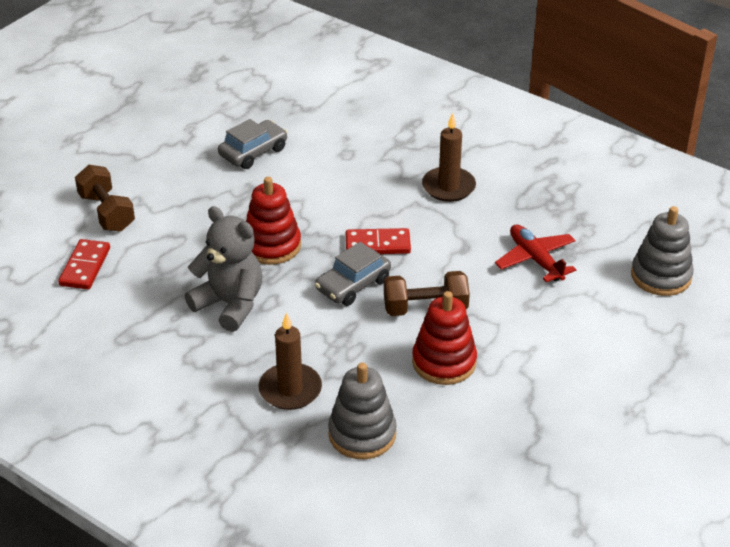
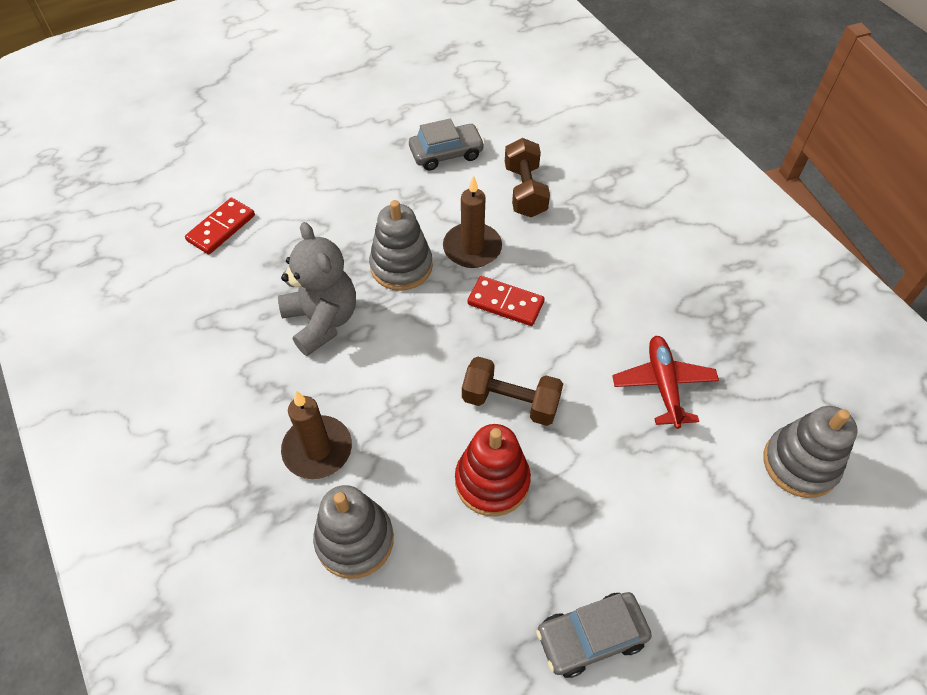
camera: 25 degrees right, 15 degrees up
(107, 212) = (276, 175): brown dumbbell -> brown dumbbell (525, 191)
(271, 246) = (401, 266): red stacking toy -> grey stacking toy
(353, 285) = (453, 343): grey car -> grey car (591, 637)
(448, 187) = (616, 258): brown candle -> brown candle (472, 248)

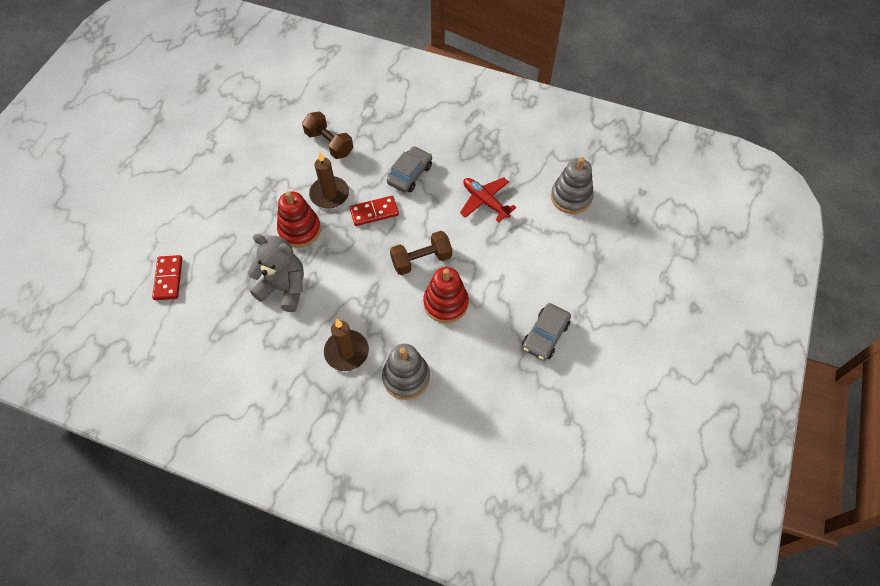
camera: 40 degrees left, 5 degrees up
(401, 266) = (299, 230): grey stacking toy -> red stacking toy
(446, 153) = (263, 149): grey car -> grey car (410, 174)

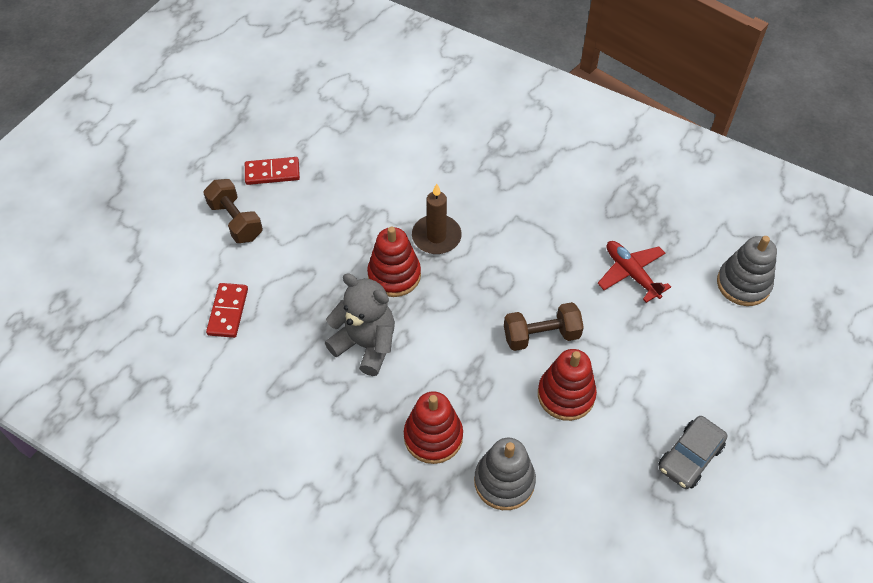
camera: 10 degrees right, 5 degrees down
(329, 143) = (444, 174): brown dumbbell -> brown dumbbell (236, 221)
(346, 352) = (433, 436): brown candle -> red stacking toy
(374, 212) = (489, 267): red domino -> red domino (272, 173)
(410, 174) = (539, 226): grey car -> none

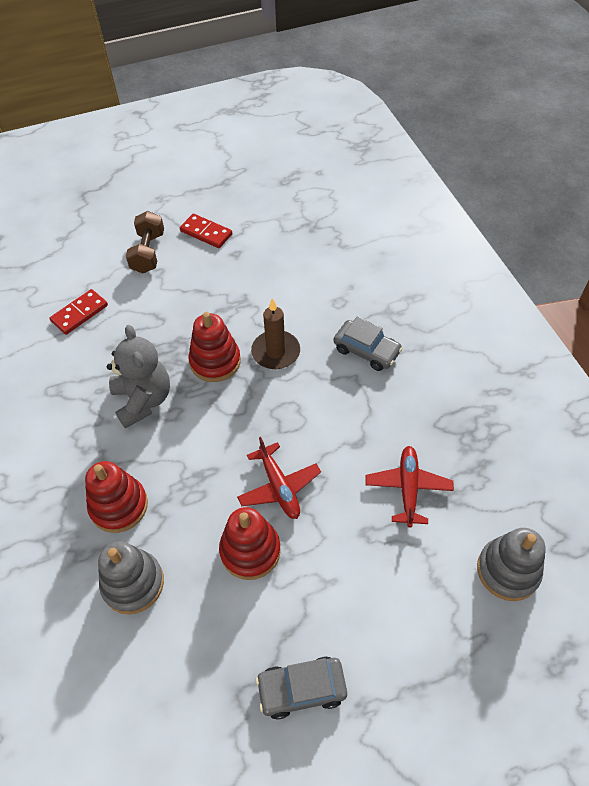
camera: 40 degrees right, 0 degrees up
(506, 191) = (366, 350): none -> grey car
(541, 335) = (279, 486): brown dumbbell -> red plane

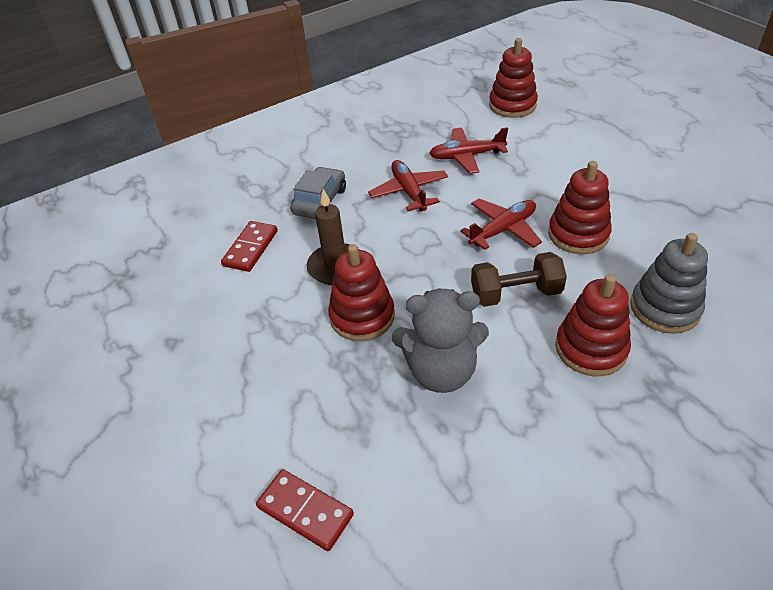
camera: 100 degrees left, 10 degrees down
(143, 400) = (441, 371): grey teddy bear -> grey teddy bear turned 150 degrees counterclockwise
(148, 253) = (165, 454): brown dumbbell -> brown dumbbell (516, 294)
(206, 233) = (125, 388): red domino -> red domino (251, 248)
(301, 689) = (671, 182): grey car -> none
(360, 422) = (409, 192): none -> red plane
(507, 570) = (512, 105): grey stacking toy -> red stacking toy

